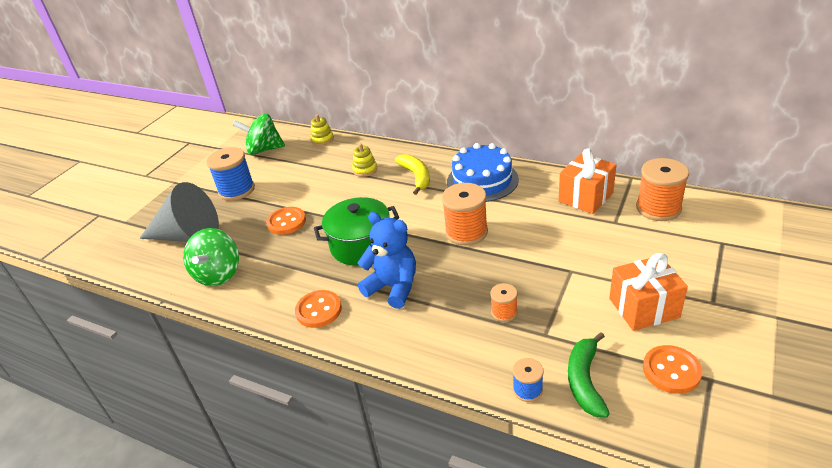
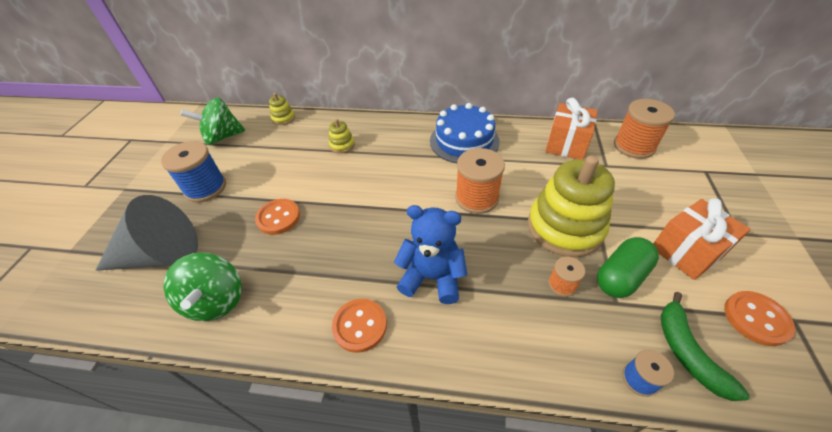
camera: 20 degrees left, 10 degrees up
(361, 245) = (374, 232): green pot -> none
(416, 177) = (398, 146): yellow banana -> none
(535, 269) = (565, 227): none -> yellow stacking toy
(563, 316) = (621, 276): none -> green capsule

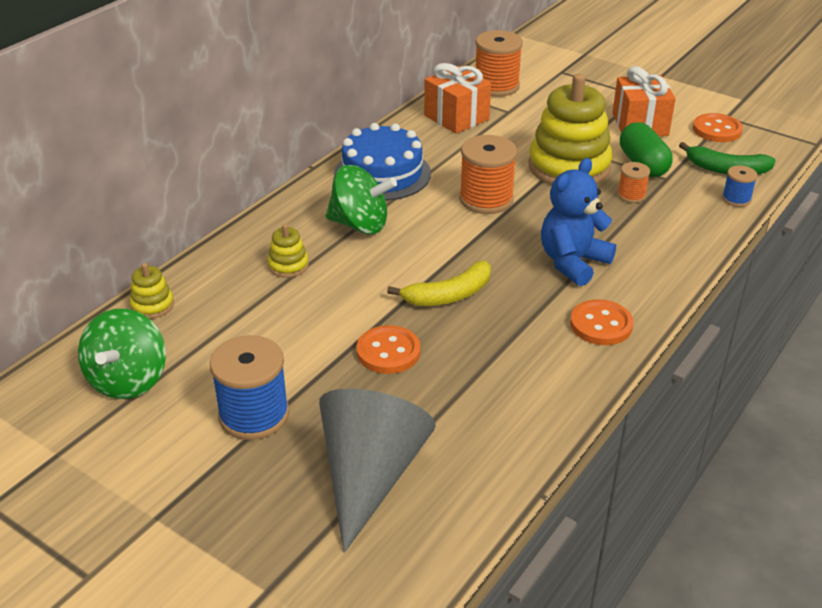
camera: 65 degrees left, 10 degrees down
(216, 301) = (494, 428): green spinning top -> green spinning top (360, 225)
(350, 222) = (449, 295): none -> yellow banana

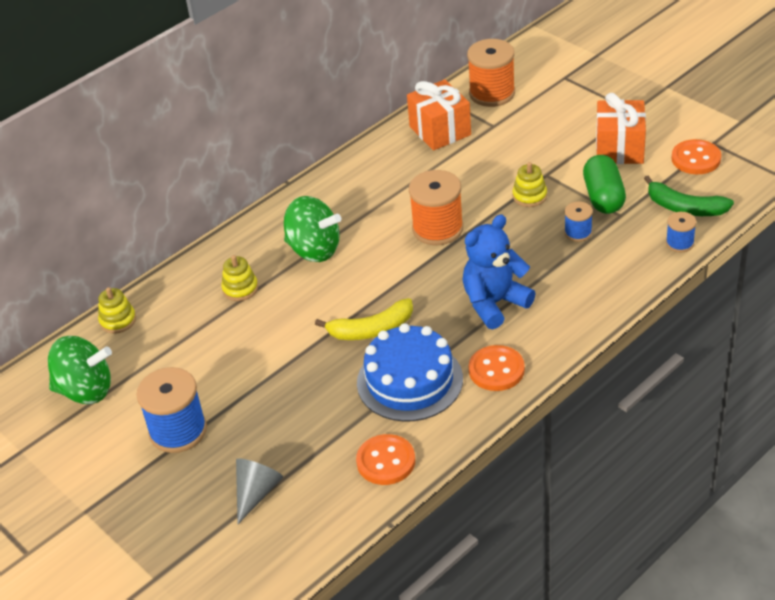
camera: 15 degrees right, 5 degrees up
(128, 380) = (86, 390): green spinning top -> green spinning top turned 105 degrees counterclockwise
(370, 475) = (256, 493): grey cone -> grey cone, size x0.52
(382, 174) = (350, 194): blue cake -> blue cake (409, 381)
(388, 352) = (303, 381): orange button -> orange button (386, 461)
(569, 167) = (529, 196): yellow stacking toy -> yellow stacking toy, size x0.43
(631, 195) = (578, 232): orange spool -> blue spool

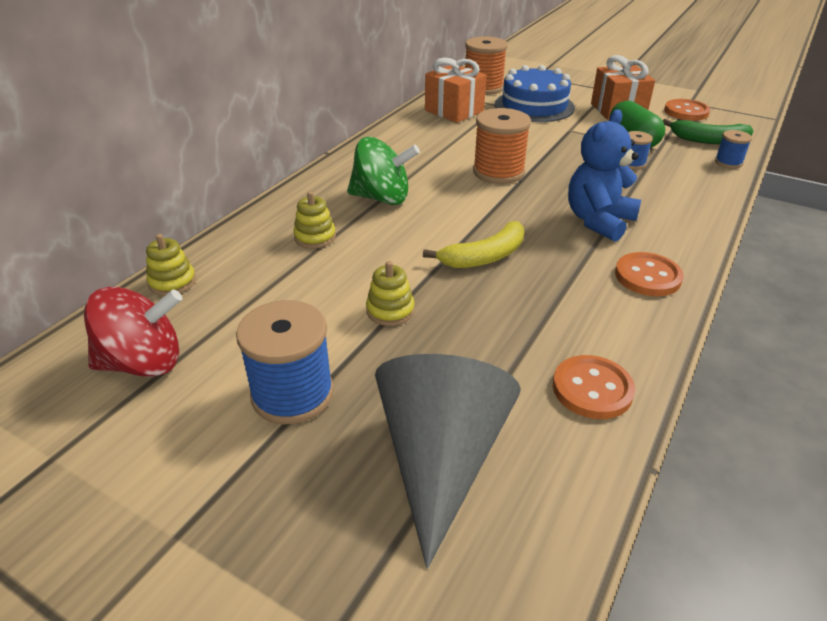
camera: 20 degrees left, 5 degrees down
(86, 390) = (144, 363): green spinning top -> red spinning top
(256, 493) = (441, 459): grey cone -> grey cone, size x1.93
(409, 381) = (560, 298): blue cake -> blue cake (534, 106)
(529, 196) = (567, 144): yellow stacking toy -> yellow stacking toy (390, 311)

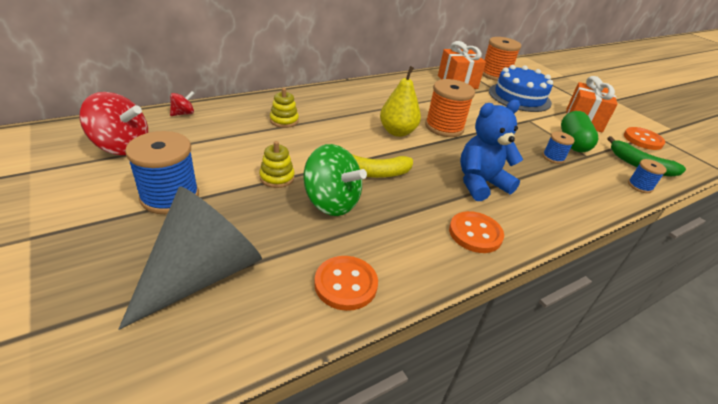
camera: 25 degrees right, 0 degrees up
(172, 282) = (183, 113): yellow stacking toy -> red spinning top
(382, 198) = (349, 115): green spinning top -> green spinning top (331, 202)
(457, 198) = (397, 132): none -> yellow pear

